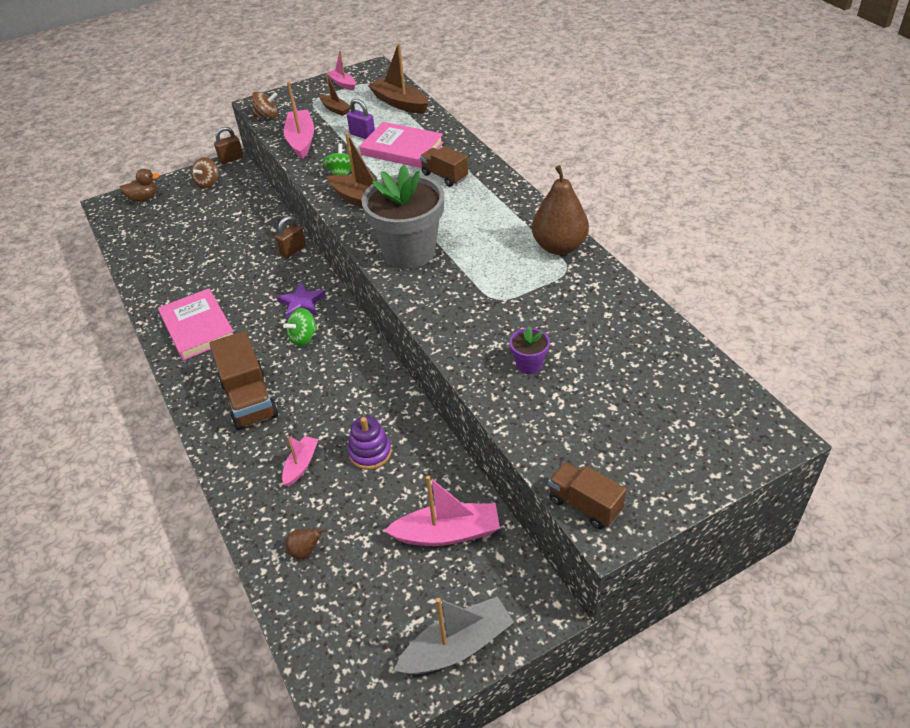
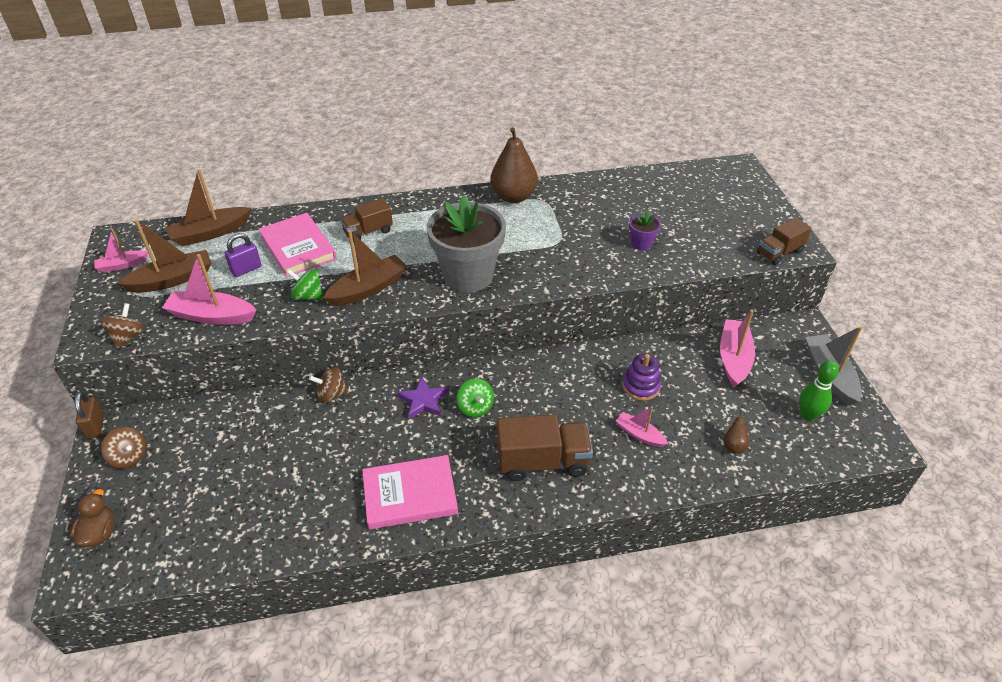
camera: 75 degrees left, 0 degrees up
(293, 250) = (331, 394): brown padlock -> brown spinning top
(335, 109) = (172, 280): brown boat -> brown boat, size x1.71
(375, 625) = (808, 415): none -> green bowling pin
(402, 149) = (298, 248): pink book -> pink book turned 75 degrees counterclockwise

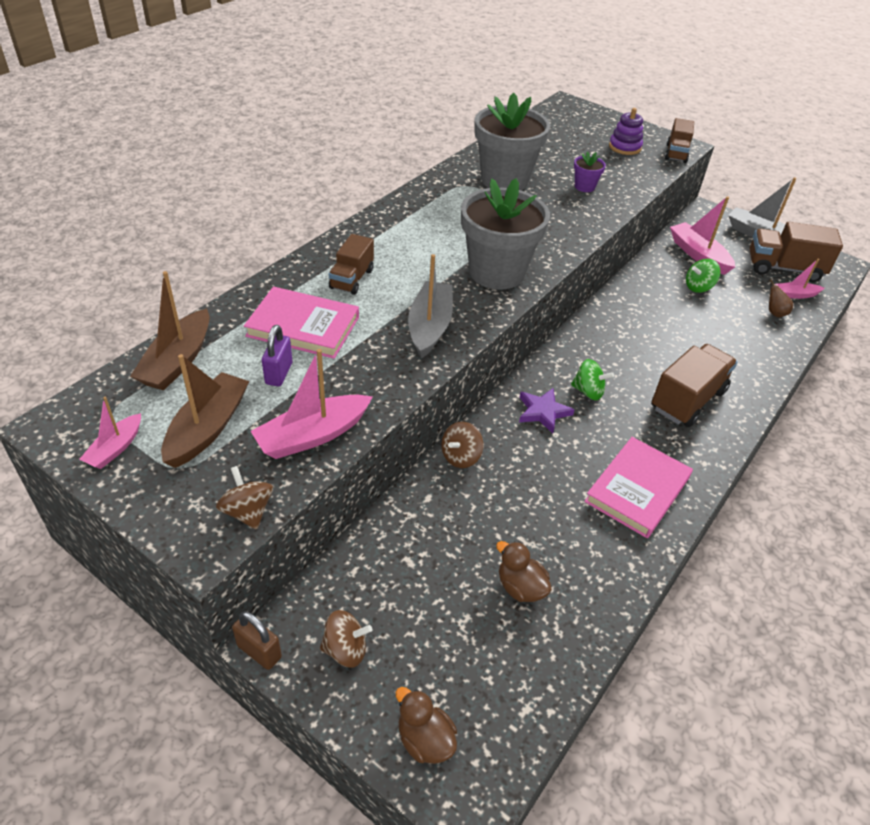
camera: 45 degrees left, 0 degrees up
(253, 496) = (520, 587): none -> brown duck
(308, 296) = (383, 363): green spinning top -> green spinning top (698, 287)
(368, 289) = (430, 326): brown boat -> grey boat
(513, 196) = (436, 192): brown pear -> none
(581, 209) = (504, 180): none -> grey flower pot
(639, 434) = (716, 340): pink boat -> pink boat (795, 295)
(640, 386) = (672, 307): purple stacking toy -> purple stacking toy (624, 147)
(808, 415) = (784, 268): green bowling pin -> brown truck

